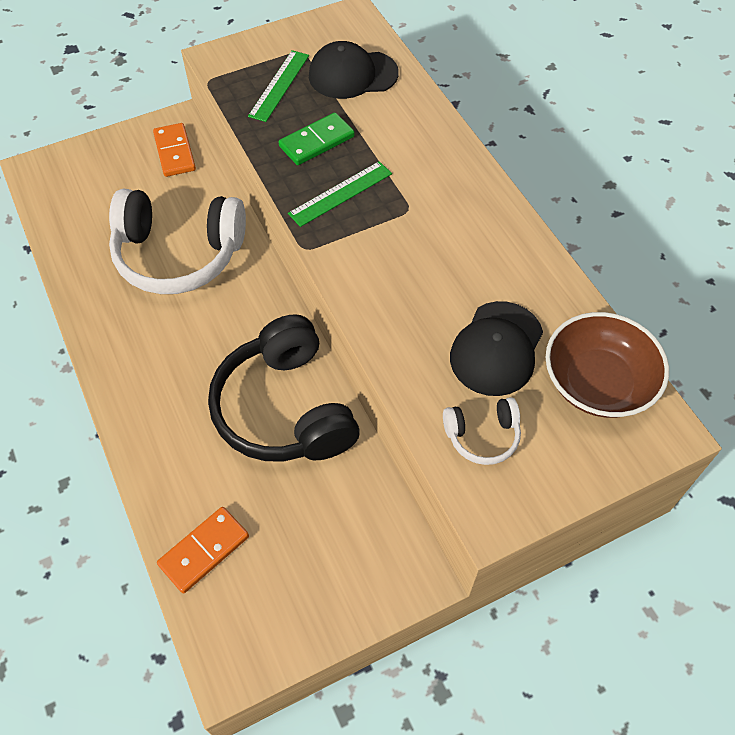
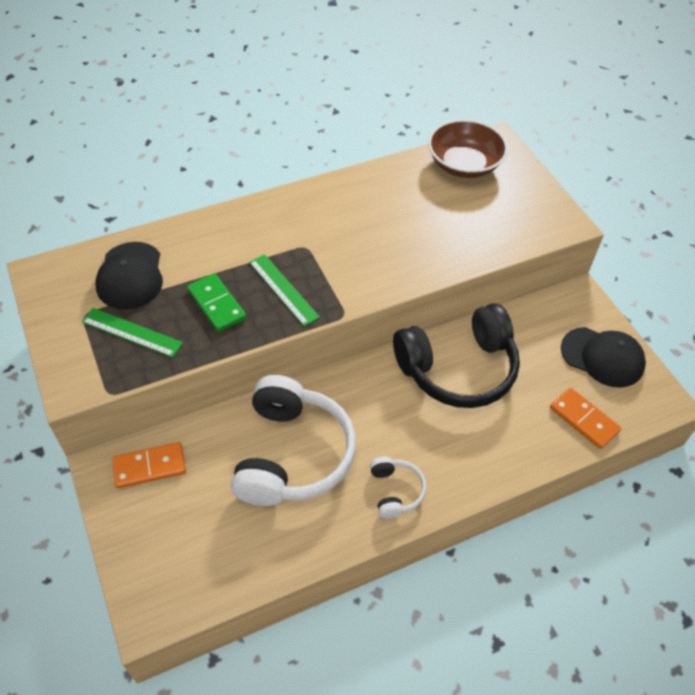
camera: 90 degrees left, 5 degrees down
(482, 436) = (510, 222): white headphones -> white headphones (395, 491)
(496, 348) = (440, 209): black cap -> black cap (602, 357)

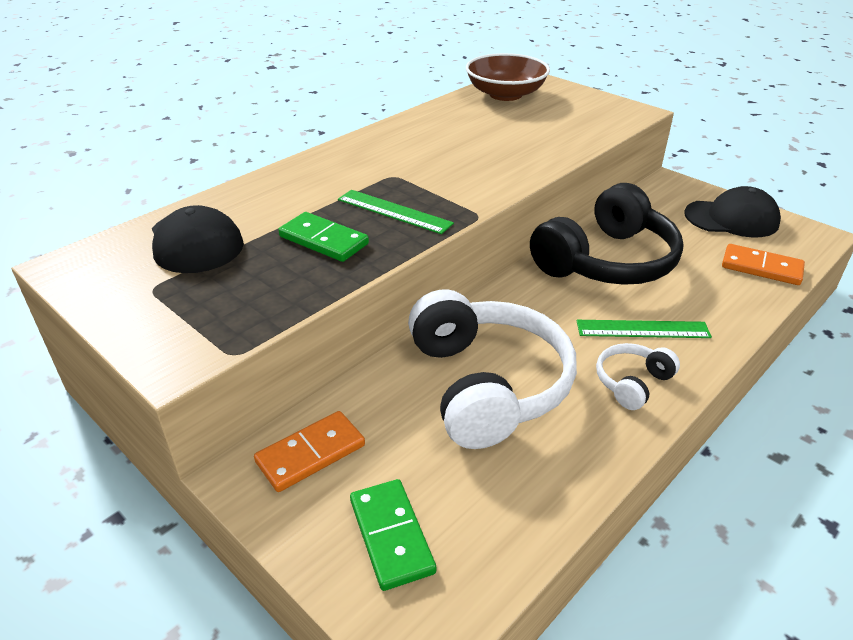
camera: 20 degrees left, 15 degrees down
(132, 332) = (229, 289): green ruler -> green ruler (642, 329)
(168, 545) = (391, 536): none -> green domino
(395, 491) = (632, 383): white headphones -> white headphones turned 105 degrees counterclockwise

